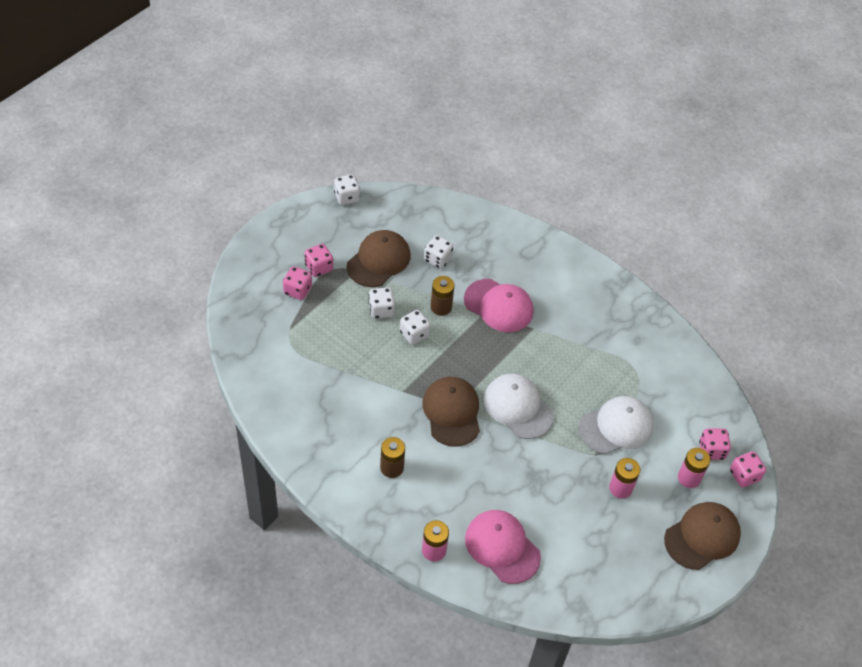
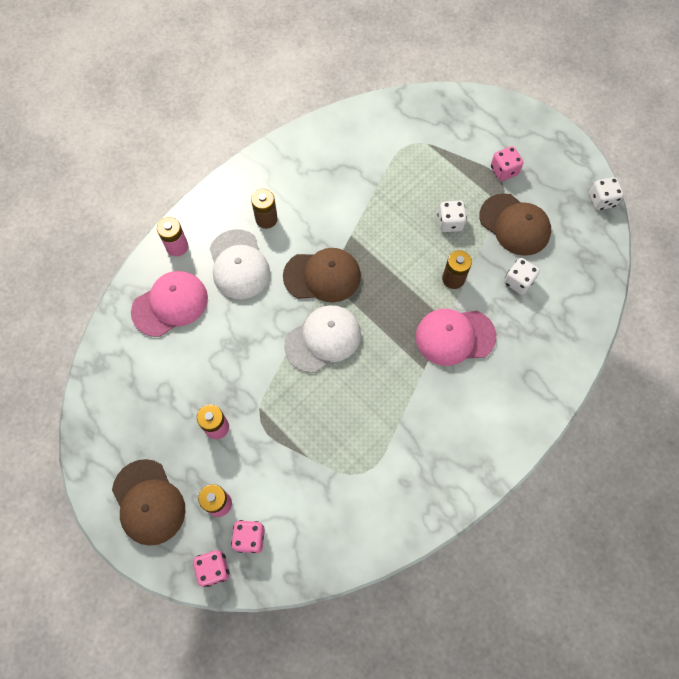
camera: 100 degrees right, 15 degrees up
(298, 290) = (474, 151): pink dice -> none
(414, 334) = (419, 250): white dice -> none
(499, 306) = (454, 336): pink cap -> pink cap turned 45 degrees clockwise
(616, 427) = (290, 436): white cap -> white cap (239, 265)

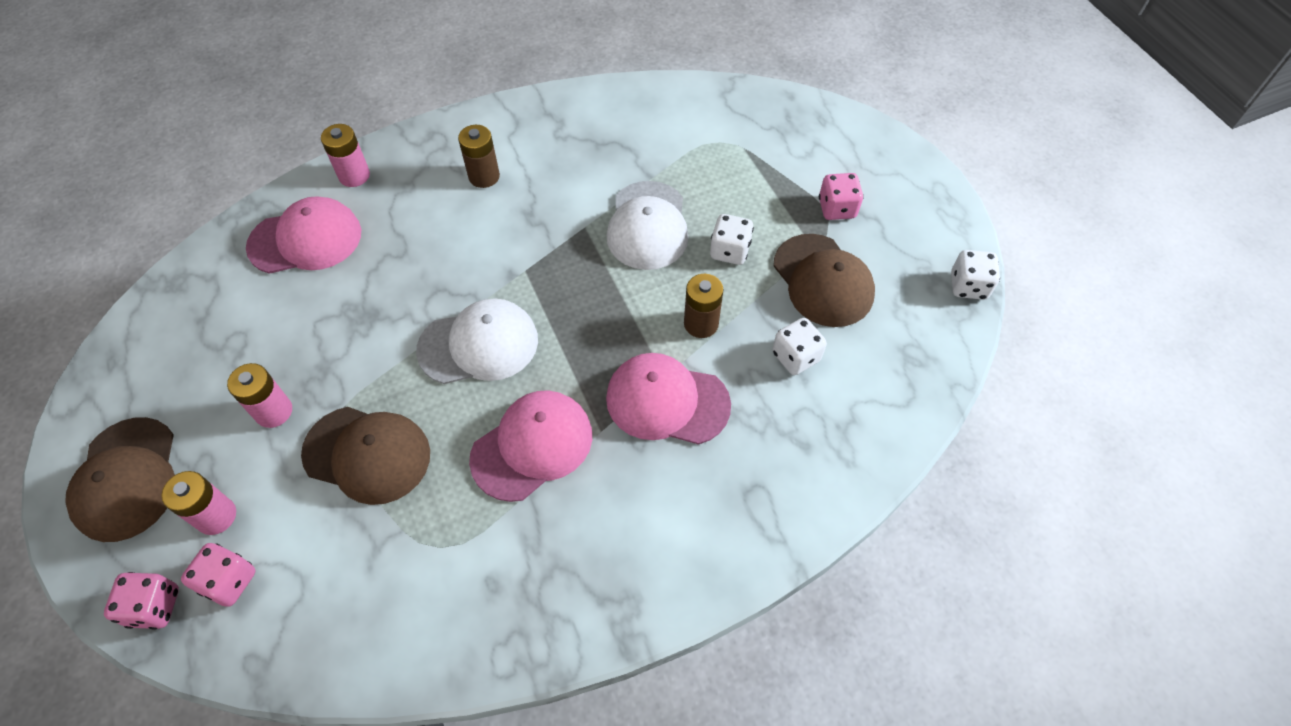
camera: 20 degrees right, 10 degrees down
(239, 265) = (419, 219): white cap -> white cap (648, 226)
(322, 276) = (520, 265): brown cap -> brown cap (367, 454)
(388, 393) = (532, 446): none -> pink cap

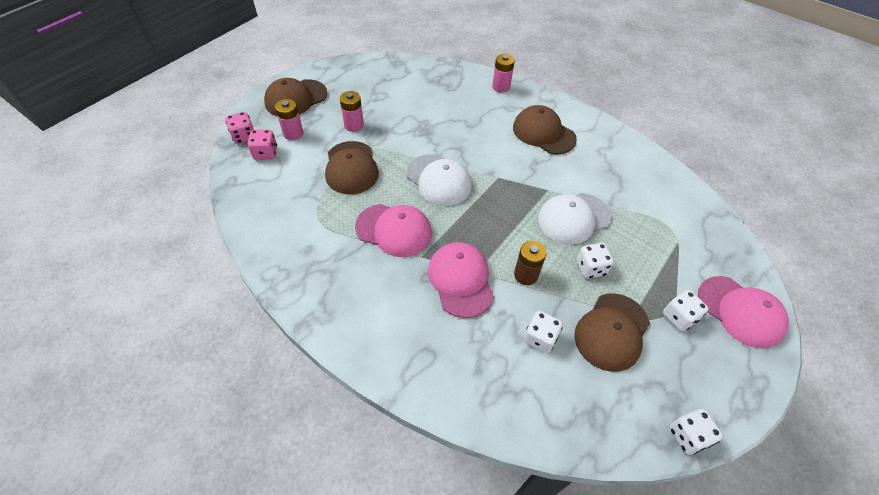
camera: 60 degrees right, 5 degrees down
(306, 240) = (451, 89): pink cap -> pink cap (740, 311)
(484, 176) = (543, 133): brown battery -> brown cap
(837, 208) = (679, 317): pink dice -> white dice

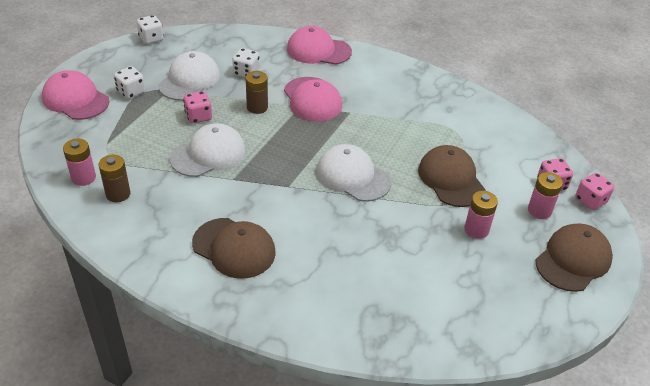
camera: 170 degrees right, 10 degrees down
(394, 230) = (382, 128): pink cap -> pink cap (318, 50)
(501, 87) = (297, 320): pink battery -> pink battery (83, 178)
(590, 268) = (198, 117): white dice -> pink dice
(611, 332) = (189, 80): brown cap -> white cap
(647, 186) = (118, 194): none -> brown battery

